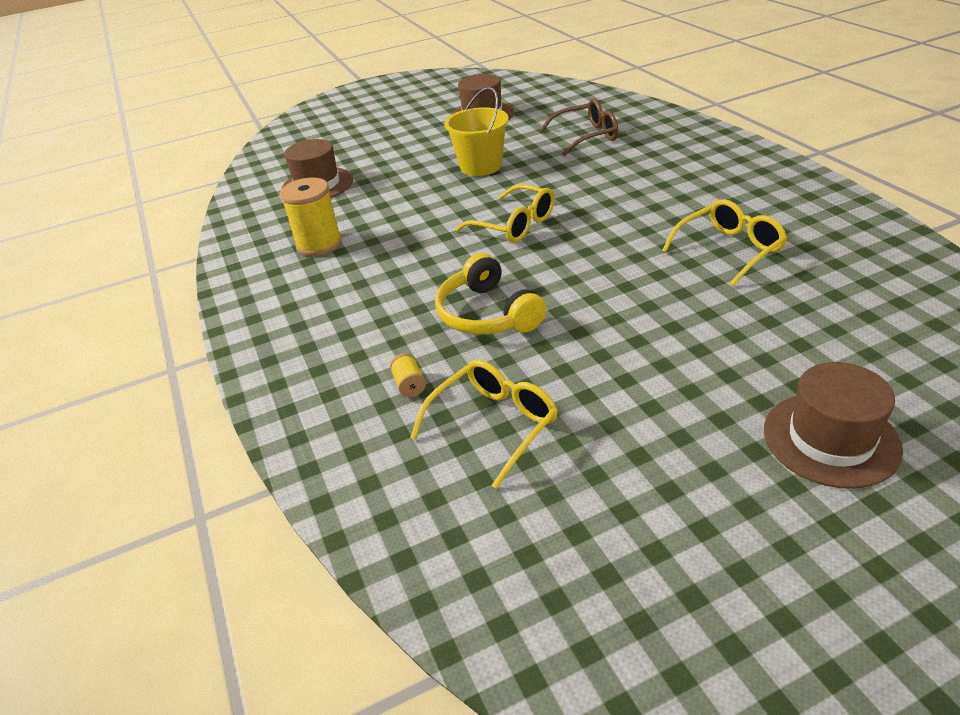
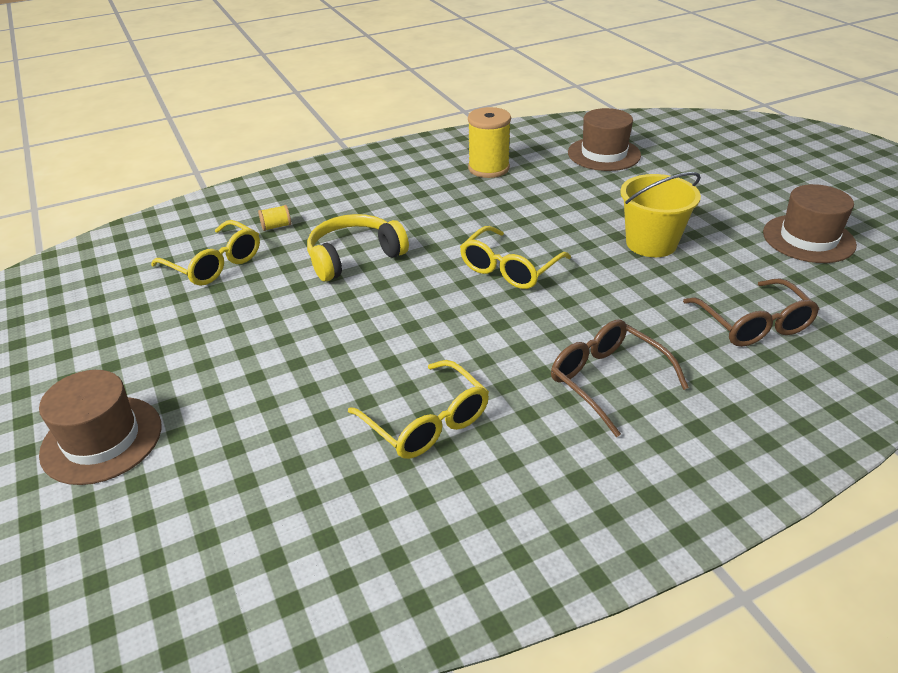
camera: 85 degrees right, 0 degrees up
(659, 183) = (607, 381): none -> brown glasses

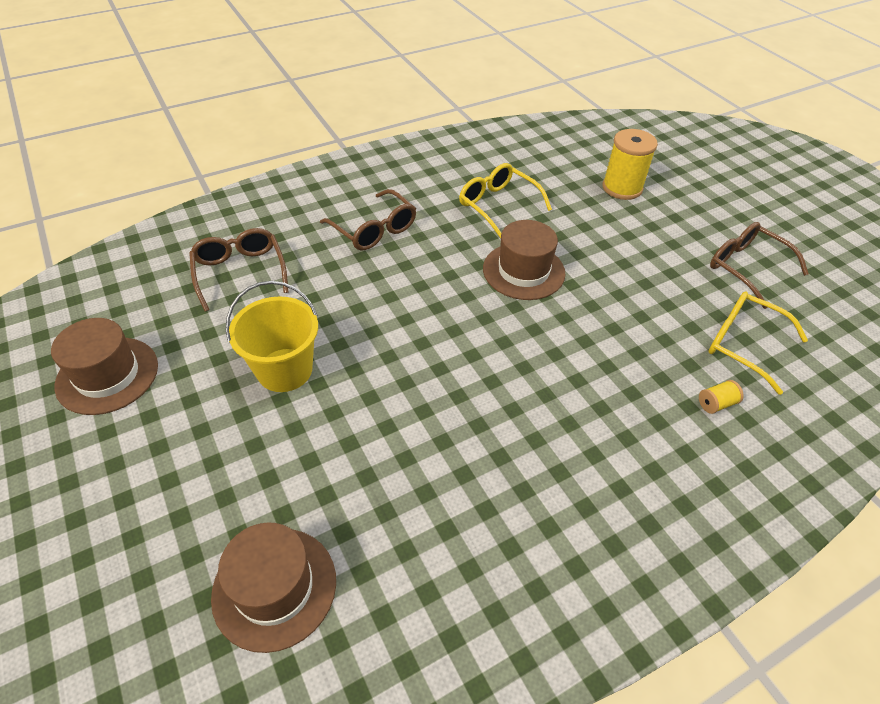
camera: 175 degrees right, 10 degrees up
(102, 439) = (699, 198): brown hat -> brown hat (523, 271)
(138, 334) = (747, 268): none -> brown glasses
(354, 257) = (603, 353): yellow headphones -> none
(488, 168) = (468, 541): yellow spool -> yellow spool (622, 188)
(510, 268) = (440, 335): yellow glasses -> none

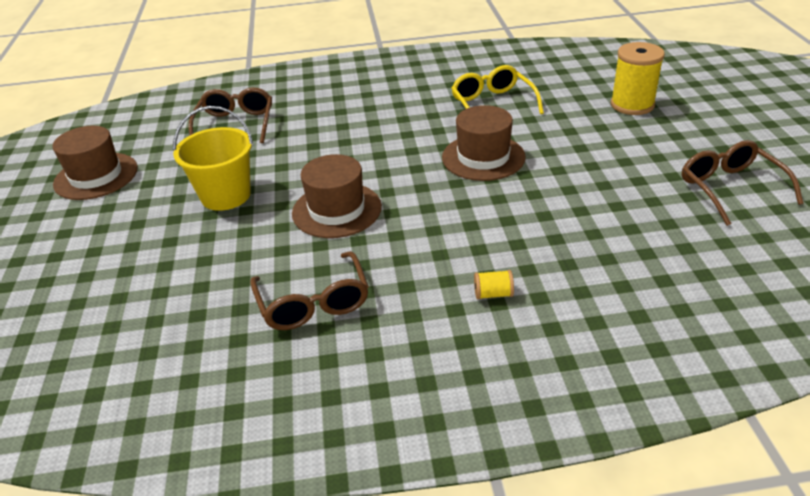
camera: 25 degrees right, 10 degrees down
(274, 587) = (121, 338): brown hat -> brown hat (336, 210)
(374, 229) = (365, 108): brown glasses -> brown glasses (313, 302)
(716, 403) = (613, 295): yellow spool -> yellow spool (493, 294)
(744, 345) = (680, 252): yellow glasses -> none

